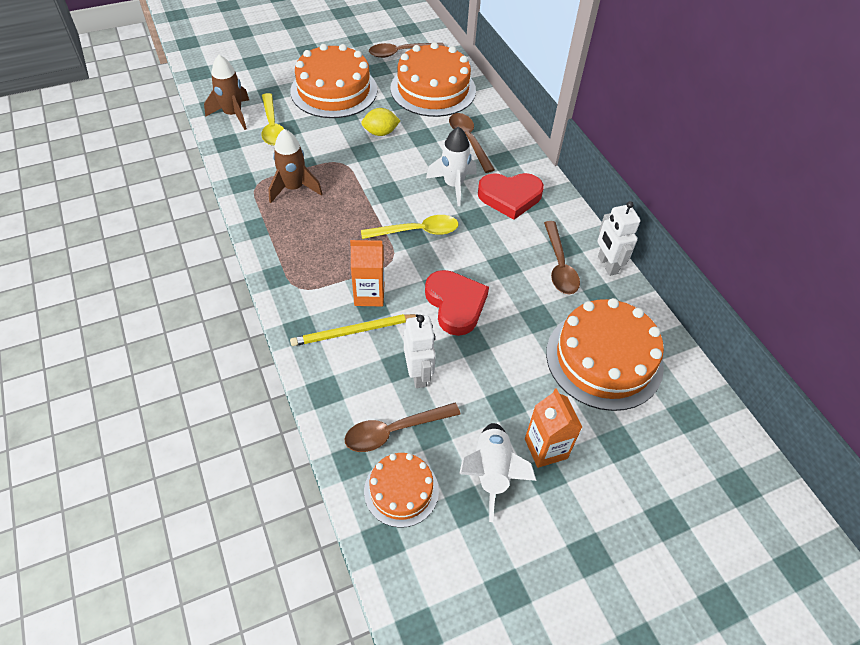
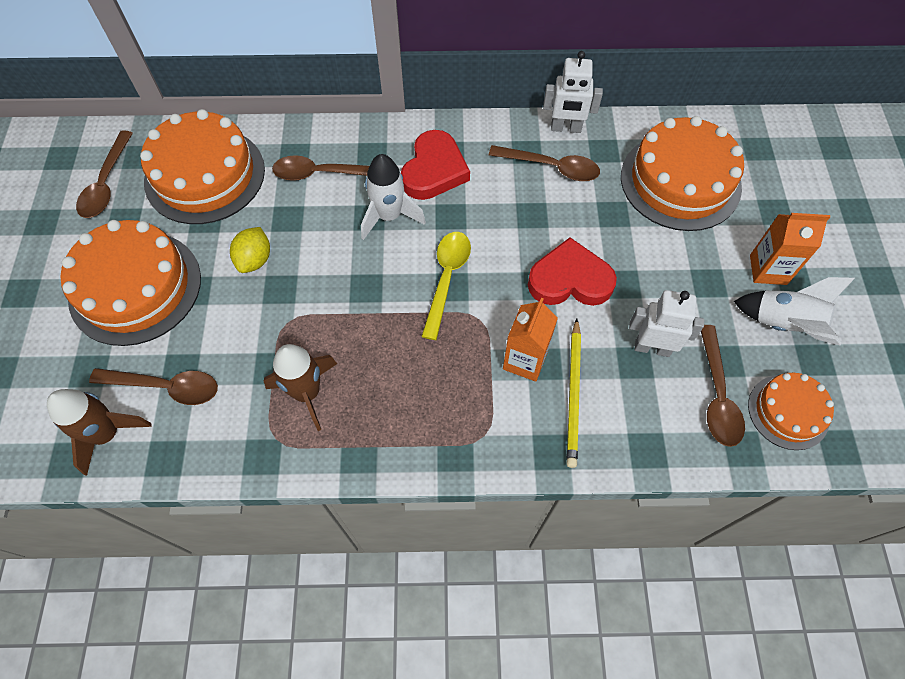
camera: 65 degrees left, 10 degrees up
(272, 126) = (166, 387): yellow spoon -> brown spoon

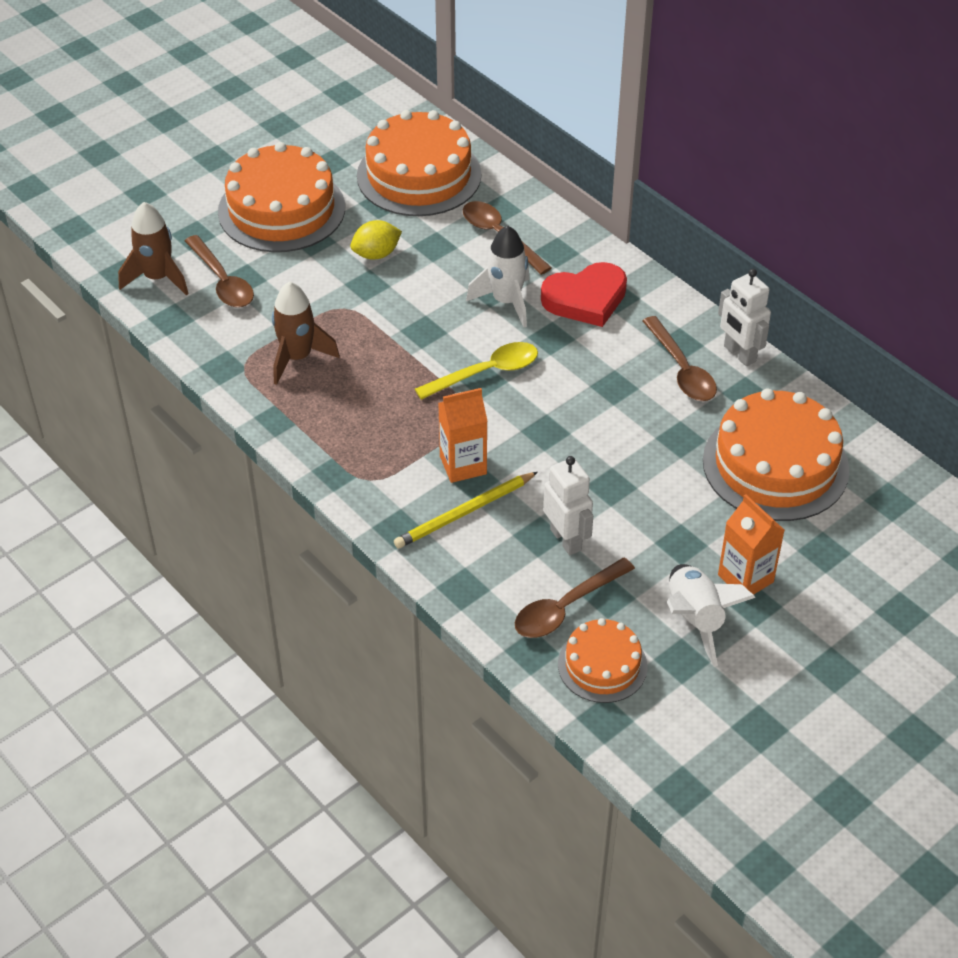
camera: 50 degrees right, 15 degrees down
(106, 184) = (349, 131): brown spoon -> none
(570, 280) = (574, 449): red heart -> none

